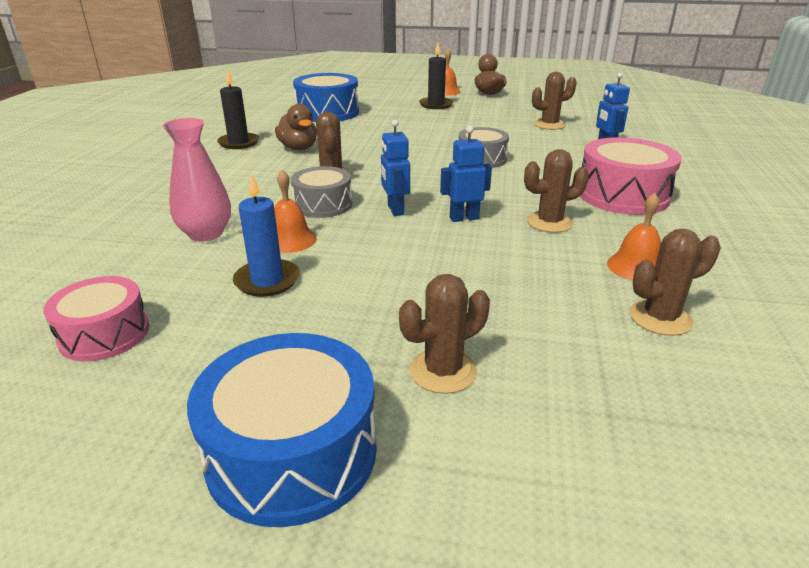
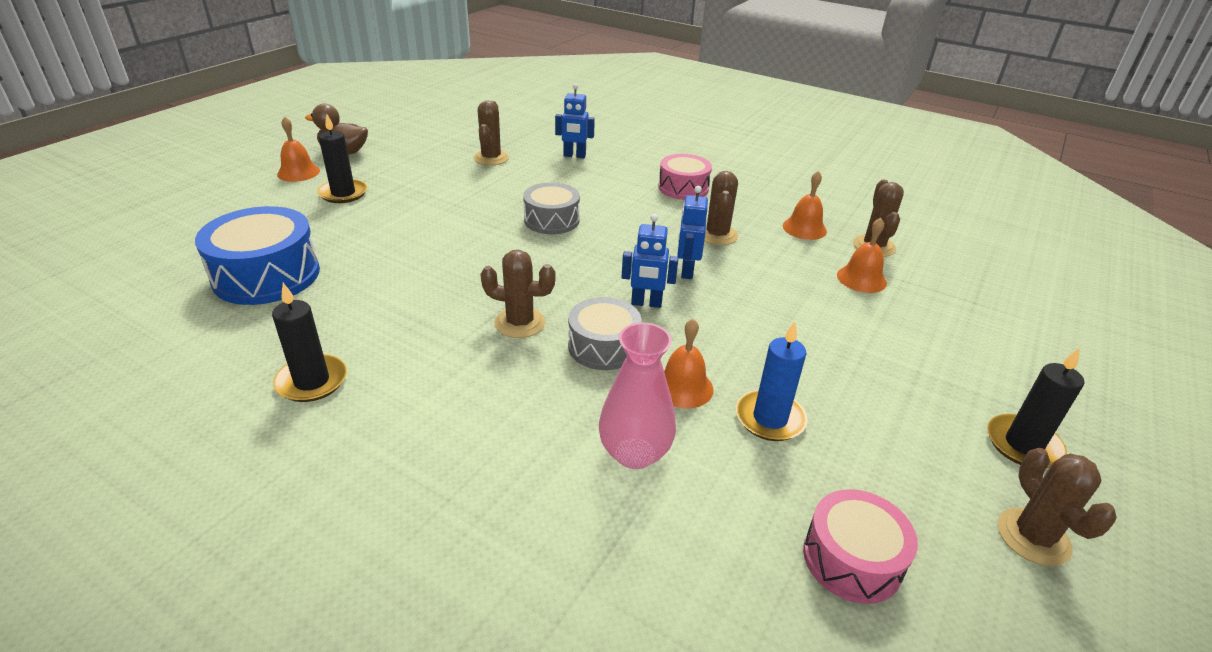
camera: 70 degrees left, 5 degrees up
(292, 452) = (1023, 444): blue drum -> black candle
(298, 148) = (395, 329): brown duck -> none
(443, 371) = (929, 351): brown cactus -> brown cactus (1033, 537)
(562, 313) = (861, 279): none -> orange bell
(622, 195) = (683, 188): pink drum -> pink drum, size x0.64

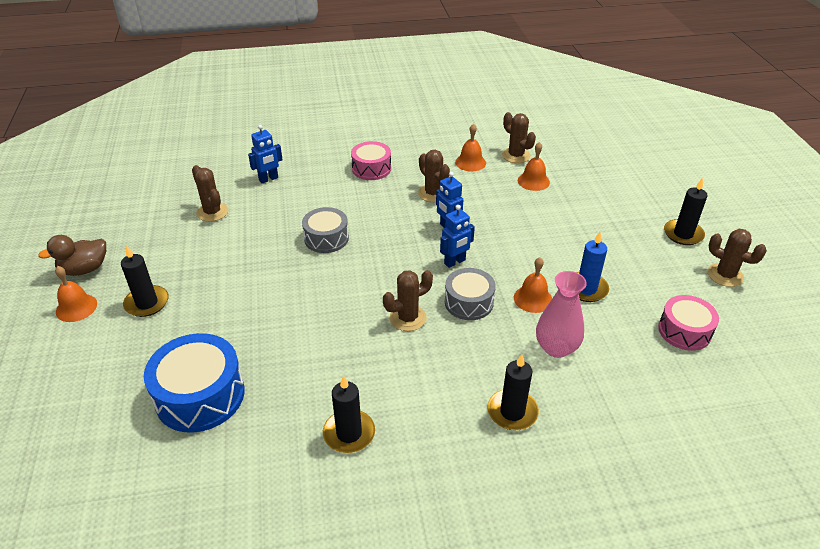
camera: 40 degrees left, 5 degrees up
(482, 479) = (512, 412): none -> black candle

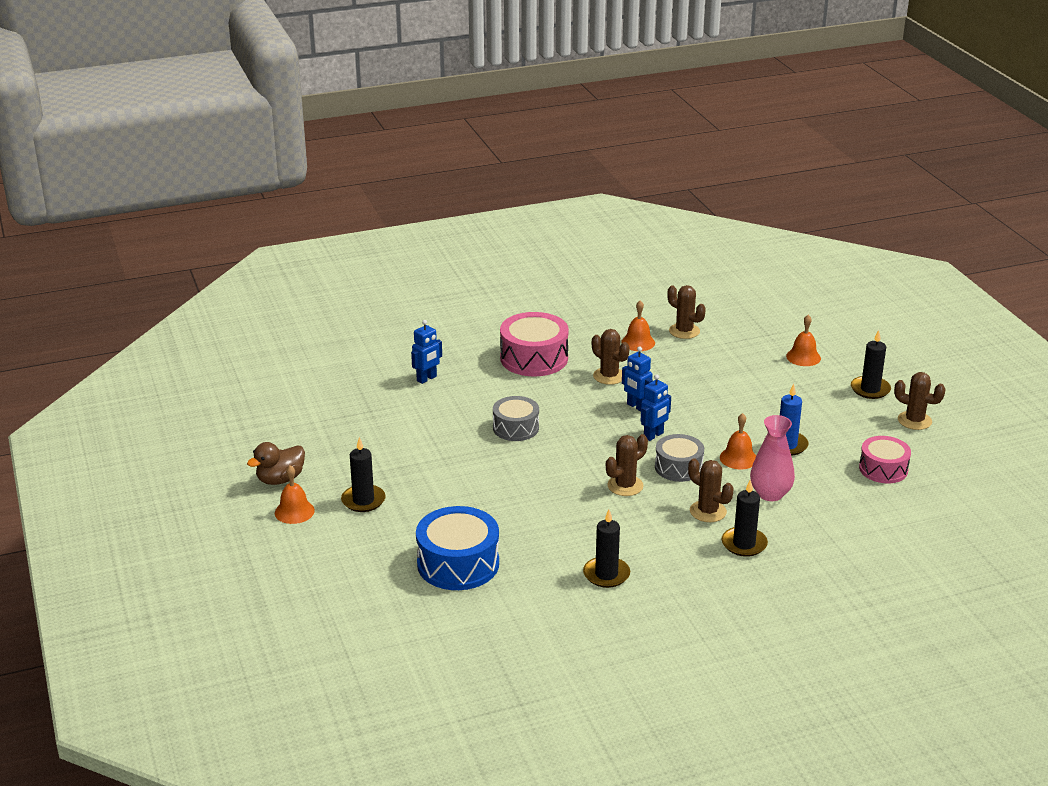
camera: 10 degrees left, 10 degrees down
(212, 212) = (383, 416): brown cactus -> brown cactus (708, 511)
(371, 169) = (534, 358): pink drum -> pink drum, size x1.57
(533, 181) = (710, 354): orange bell -> orange bell (803, 357)

